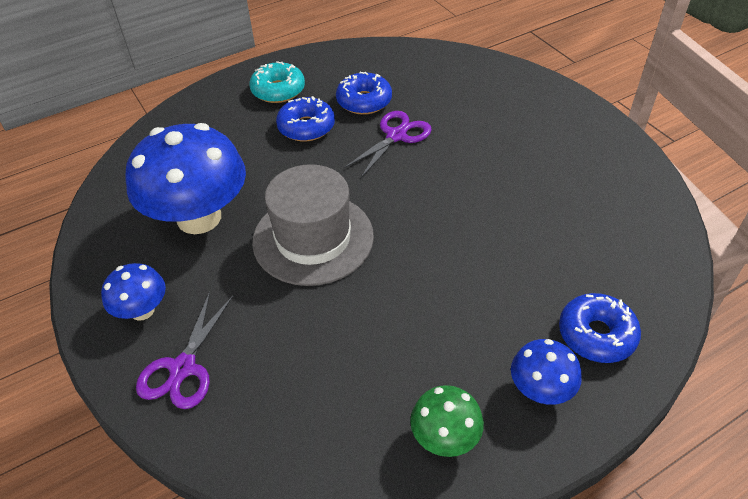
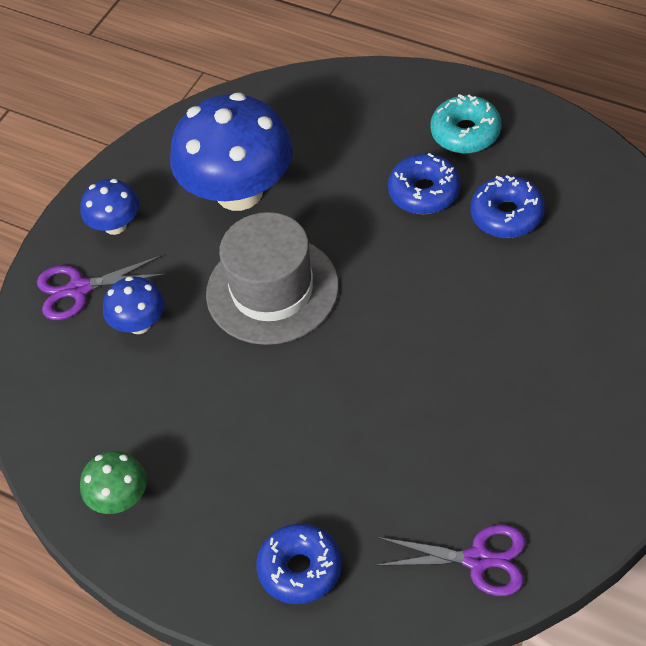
camera: 65 degrees right, 5 degrees up
(396, 136) = (470, 274): purple scissors -> purple scissors (478, 560)
(540, 389) = (208, 549): blue mushroom -> blue mushroom (139, 324)

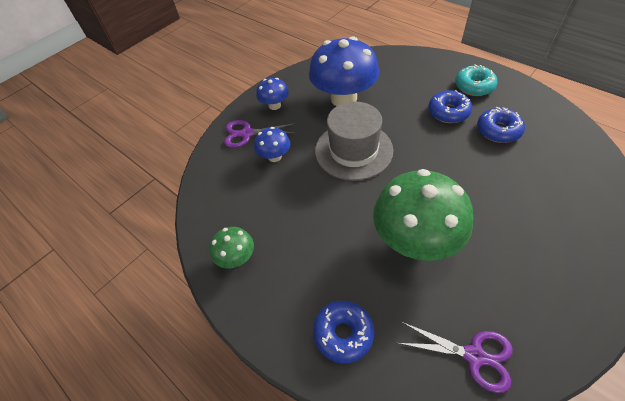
camera: 10 degrees right, 0 degrees up
(387, 421) = (415, 240): none -> green mushroom

